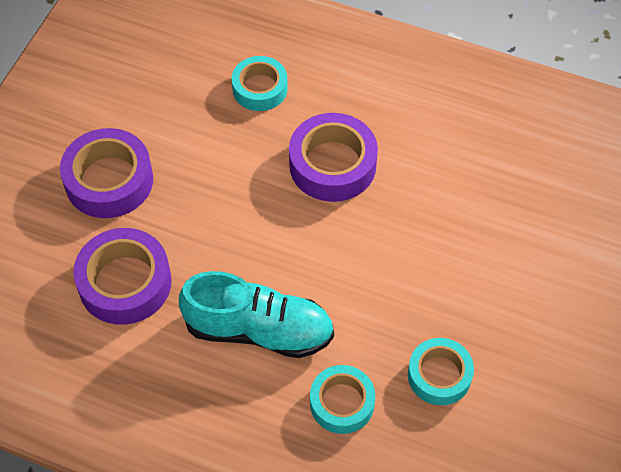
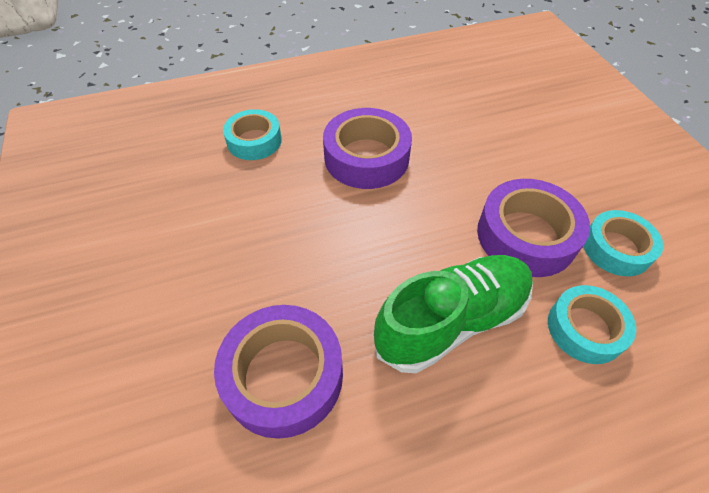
camera: 40 degrees left, 5 degrees down
(109, 180) = (179, 290): purple tape -> purple tape (526, 236)
(259, 330) = (451, 321): turquoise shoe -> green shoe

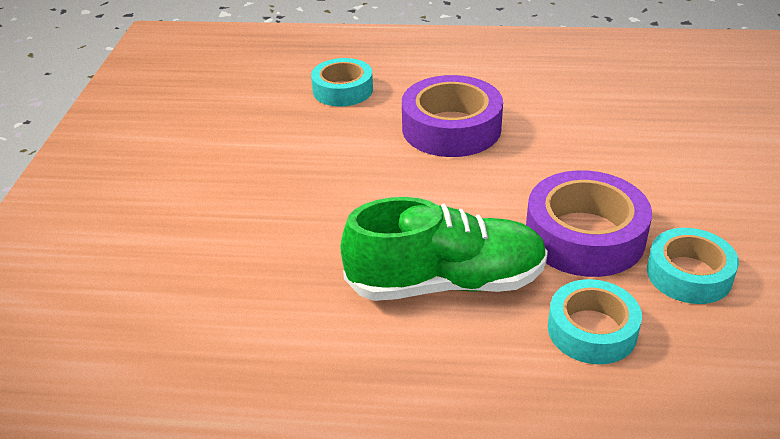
camera: 25 degrees right, 15 degrees down
(283, 375) = (254, 276): purple tape -> none

